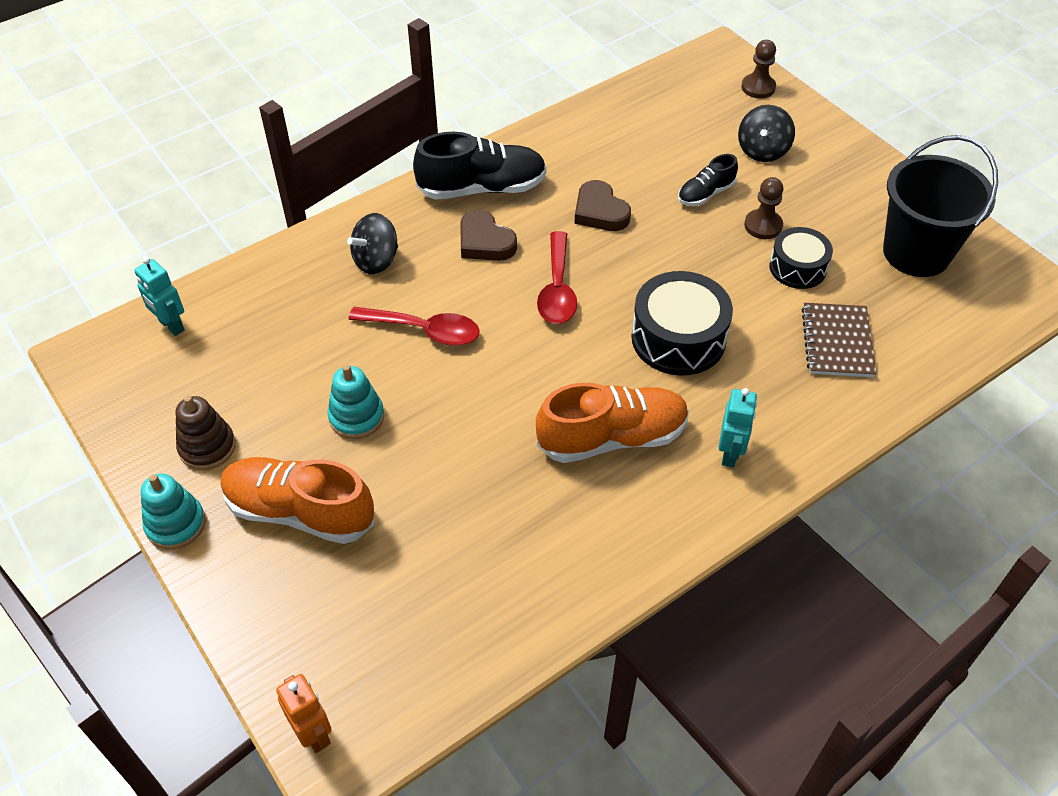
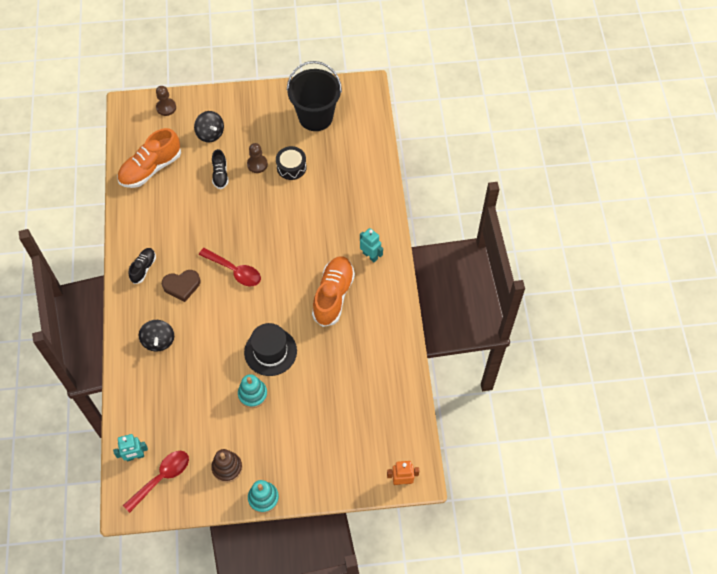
camera: 60 degrees left, 10 degrees up
(299, 511) = (290, 441): orange shoe -> orange shoe (150, 168)
(425, 331) = (220, 341): red spoon -> red spoon (162, 478)
(448, 403) = (270, 351): none -> black hat
(482, 188) = (143, 268): black shoe -> black shoe, size x0.54
(600, 211) = (198, 225): brown heart -> none
(678, 338) = (298, 238): black drum -> none
(837, 342) = (341, 180): brown notebook -> none

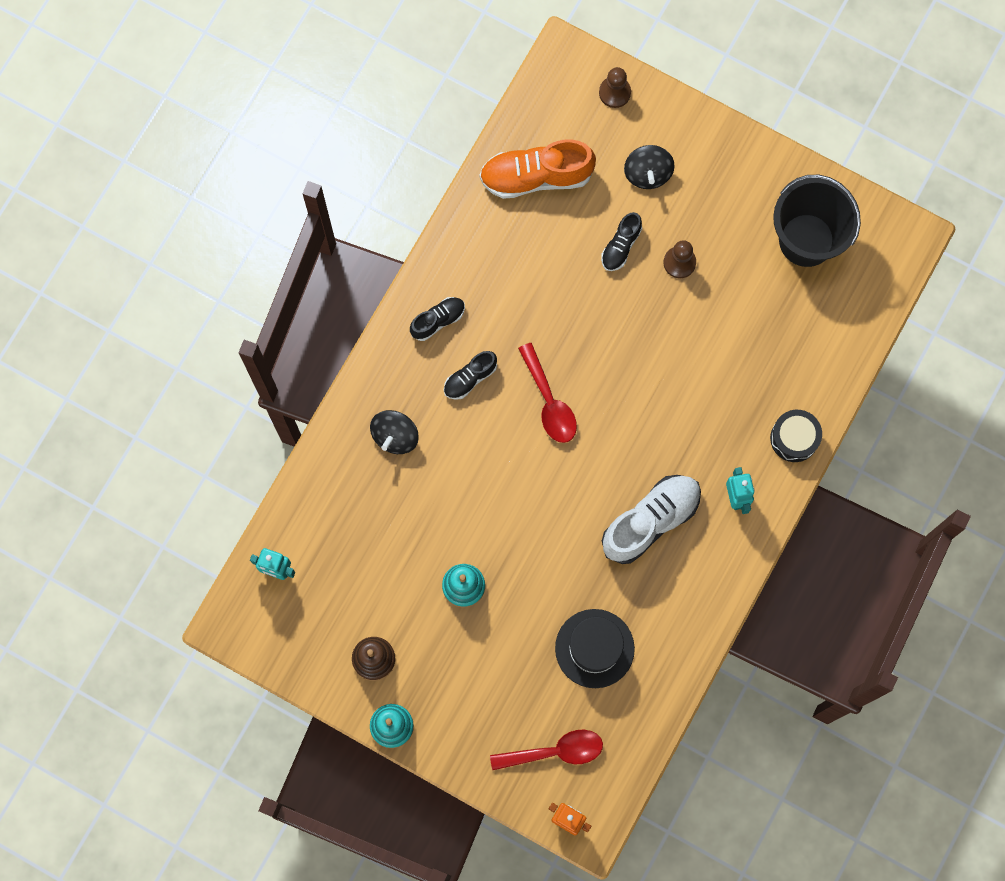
camera: 35 degrees right, 15 degrees up
(162, 478) = (291, 618): red spoon -> red spoon (555, 751)
(182, 286) = (470, 378): brown heart -> black shoe
(270, 351) = (521, 544): black hat -> black hat (594, 648)
(291, 167) = (722, 297): black drum -> black drum (794, 438)
(333, 295) = (651, 521): orange shoe -> white shoe

